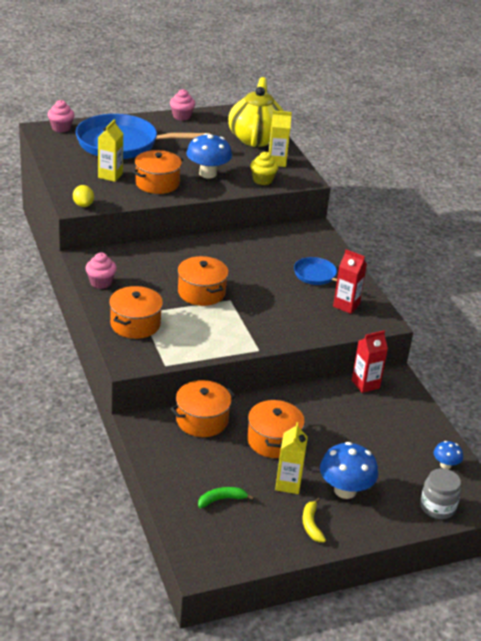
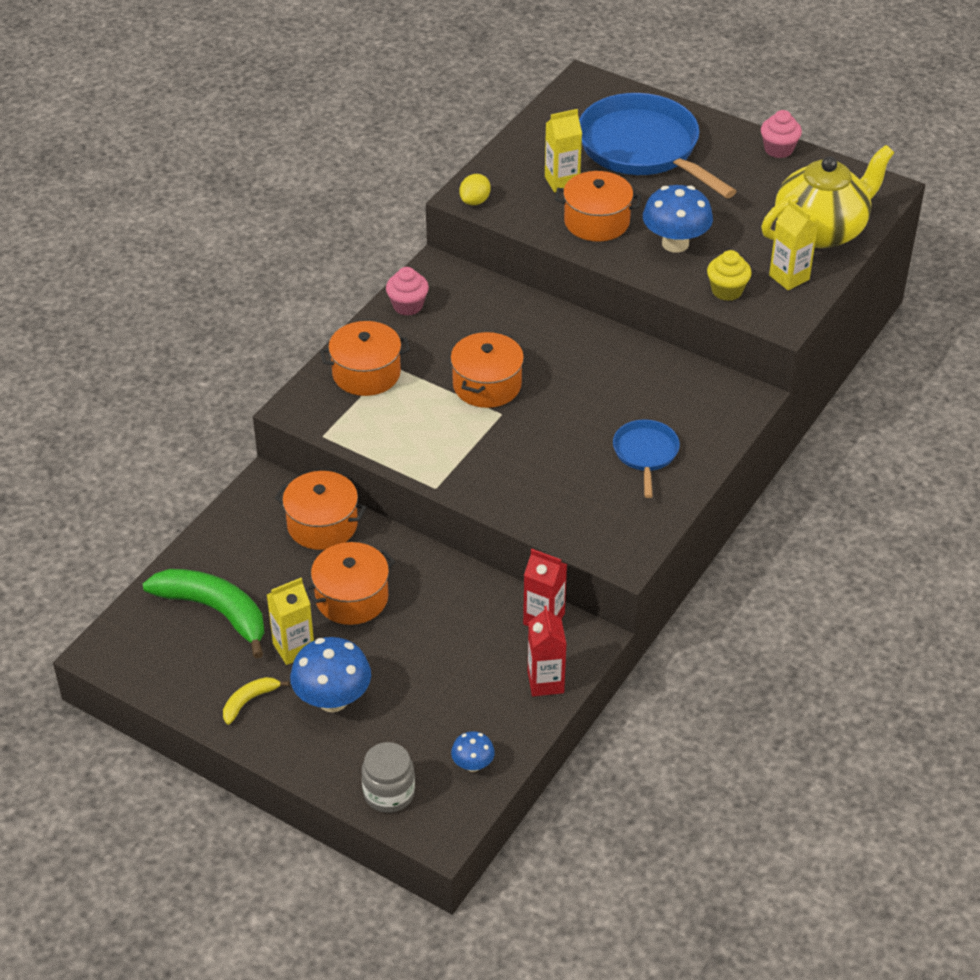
camera: 55 degrees right, 10 degrees up
(61, 128) = (609, 90): pink cupcake -> none
(221, 499) = (215, 611): green banana -> green banana, size x2.08
(346, 305) = (616, 510): red carton -> red carton (545, 682)

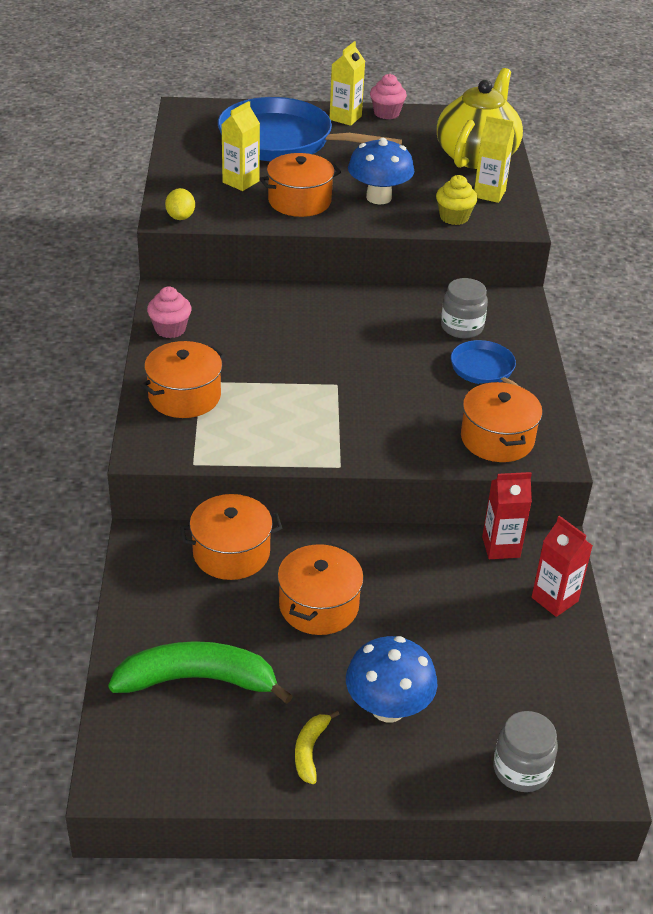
camera: 35 degrees left, 5 degrees down
(294, 648) = (307, 678): yellow carton -> yellow carton (345, 118)
(473, 764) = (567, 703): blue mushroom -> none
(487, 385) = (302, 366): orange pot -> orange pot (497, 439)
(666, 404) = (462, 327): none -> grey jar

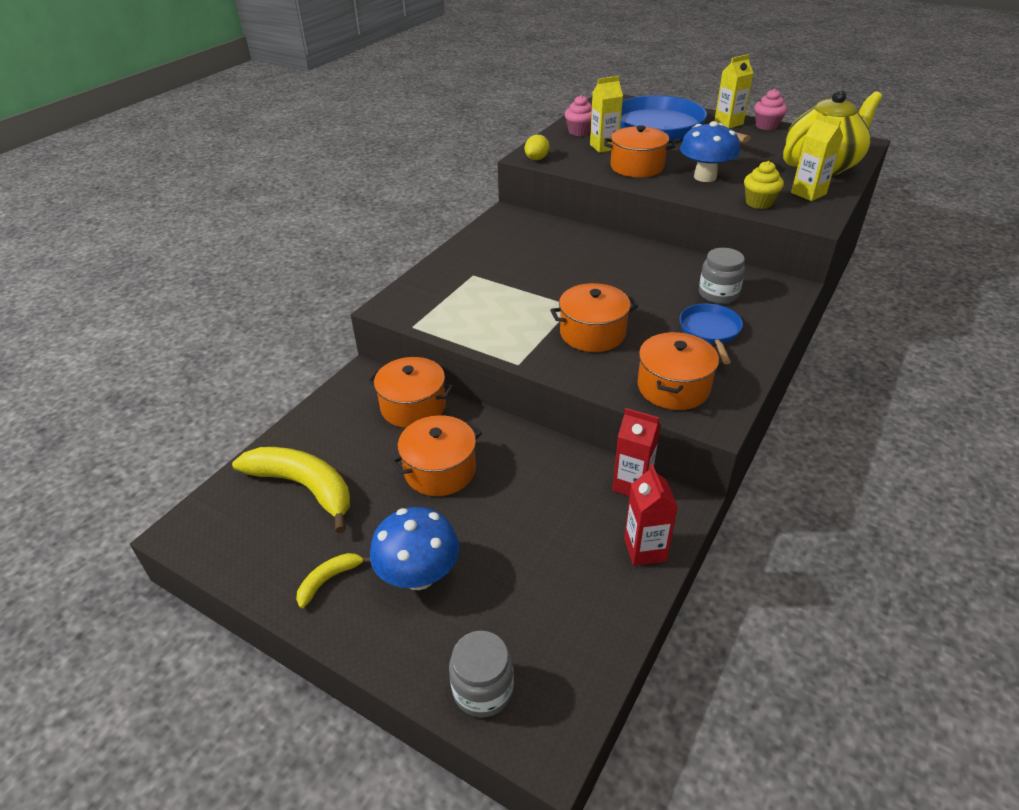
camera: 35 degrees right, 0 degrees up
(170, 329) = (485, 237): pink cupcake -> pink cupcake (579, 132)
(184, 396) = (452, 281): orange pot -> orange pot (592, 333)
(197, 679) = (304, 487): green banana -> yellow banana

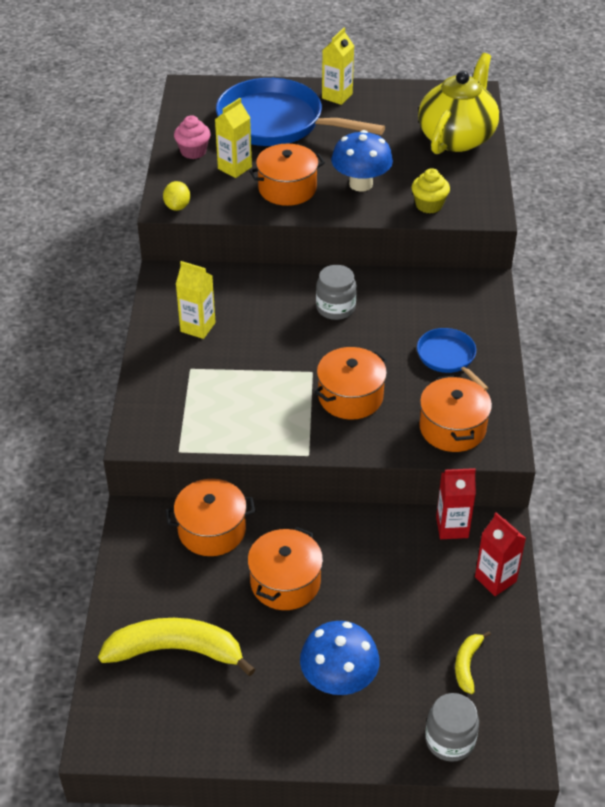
camera: 30 degrees left, 5 degrees up
(329, 580) = (268, 718): yellow banana -> yellow banana (467, 664)
(718, 294) = (431, 312): grey jar -> grey jar (335, 308)
(766, 126) = (376, 90): pink cupcake -> none
(808, 193) = (464, 179): yellow carton -> yellow carton (198, 327)

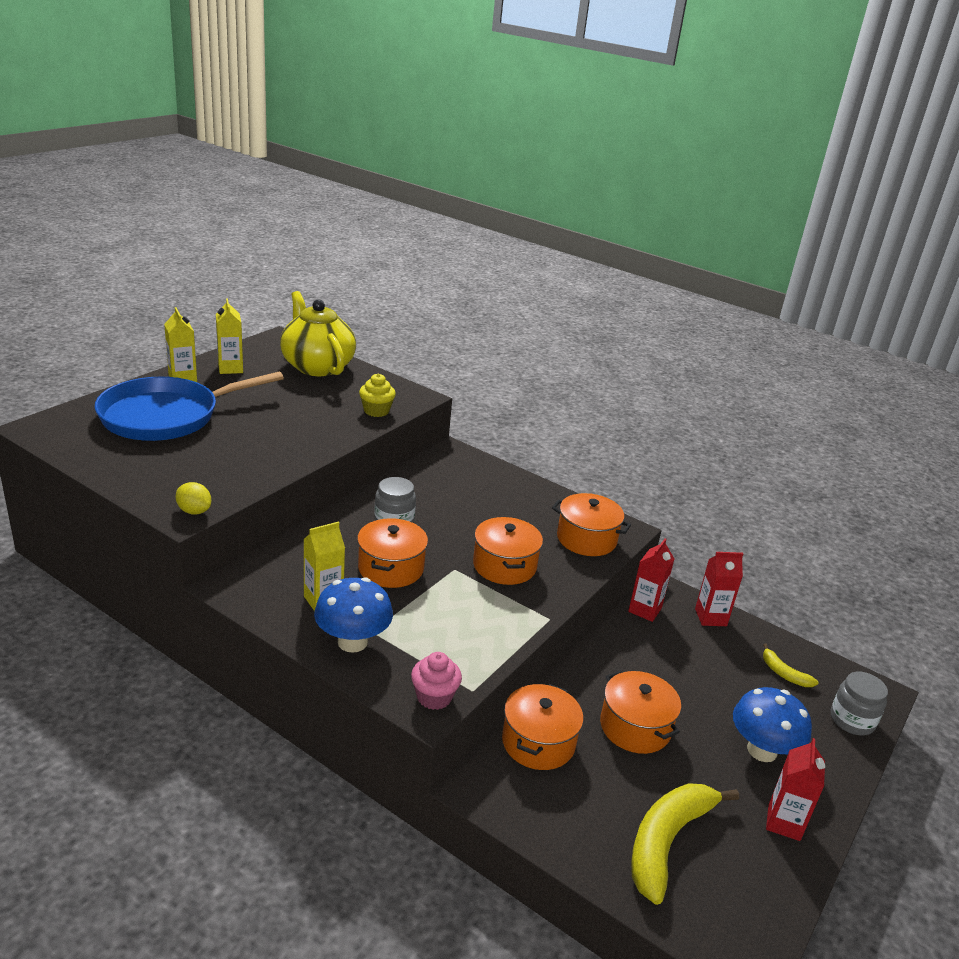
camera: 60 degrees left, 15 degrees down
(193, 151) = (131, 468): pink cupcake -> pink cupcake (434, 697)
(234, 168) = (191, 461): yellow carton -> yellow carton (230, 368)
(262, 723) = (784, 822): none -> red carton
(287, 188) = (261, 452): orange pot -> orange pot (391, 568)
(361, 184) = (308, 422): blue mushroom -> blue mushroom (352, 642)
(448, 357) = (511, 504): blue pan -> none

